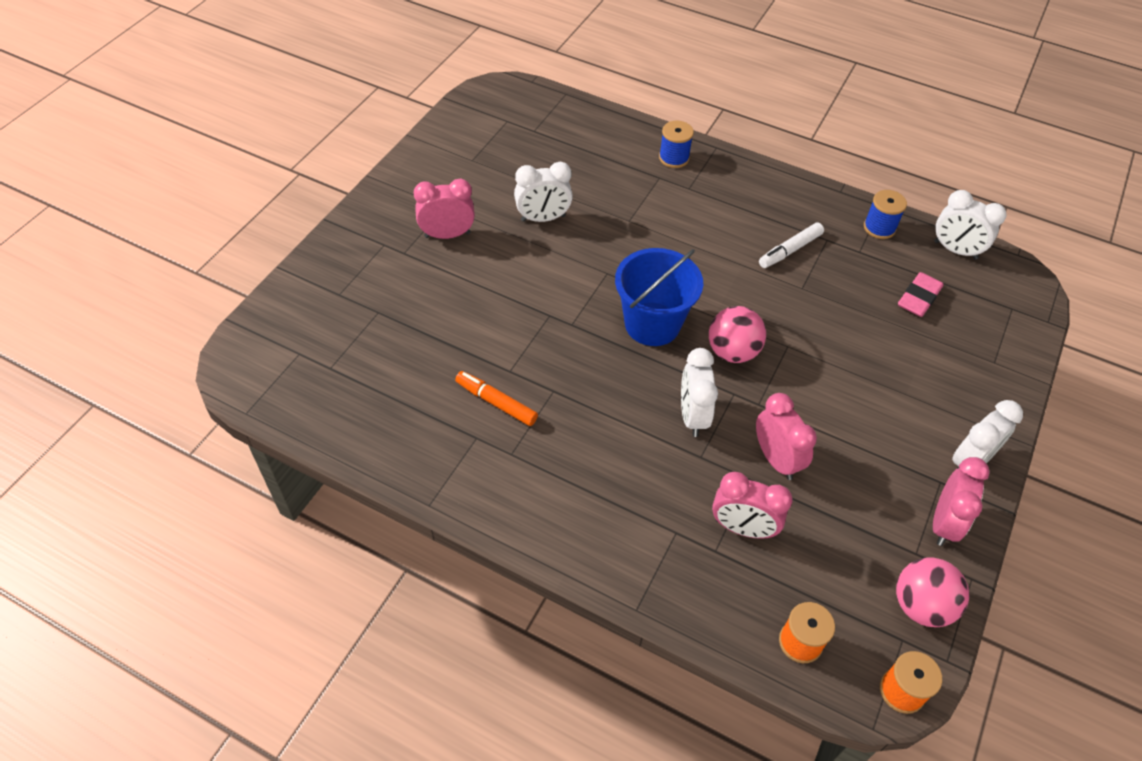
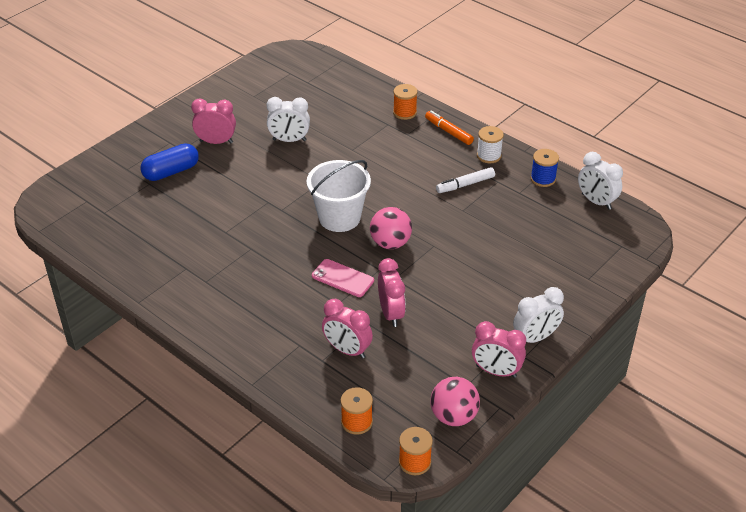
camera: 15 degrees right, 10 degrees down
(402, 289) = (171, 172): none -> blue capsule
(496, 402) = (208, 249): orange marker -> orange marker (448, 132)
(652, 324) = (339, 217): blue bucket -> white bucket
(674, 158) = (404, 112): blue spool -> orange spool
(692, 416) = (342, 278): white clock -> pink phone
(801, 204) = (489, 155): none -> white spool
(919, 298) = (550, 229): pink eraser -> none
(944, 523) = (496, 371): pink clock -> pink clock turned 75 degrees clockwise

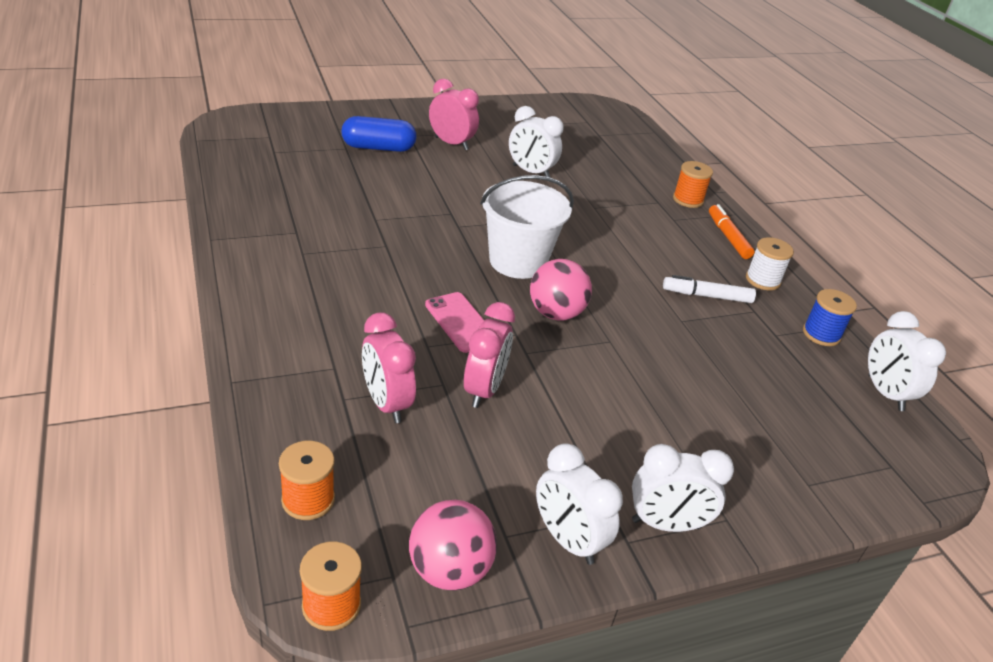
camera: 25 degrees right, 5 degrees down
(496, 371) = (567, 540): pink clock -> white clock

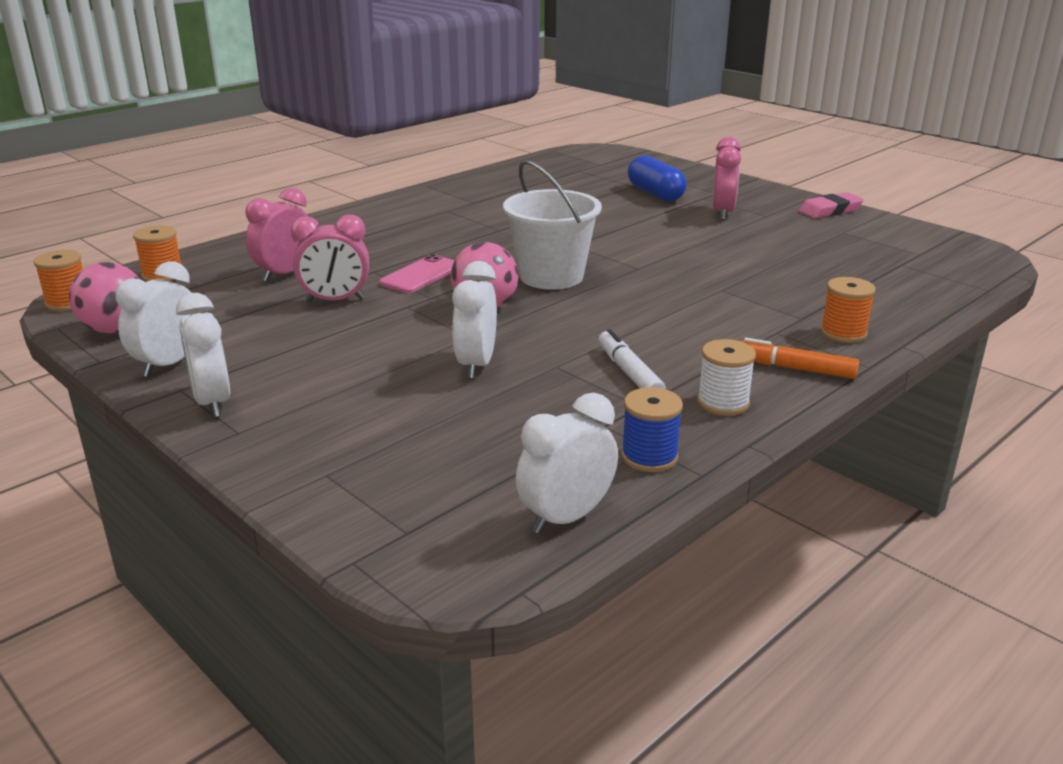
camera: 70 degrees right, 10 degrees down
(486, 109) = (830, 210): none -> pink eraser
(530, 172) = (736, 251): white clock -> white clock (476, 365)
(728, 237) = (794, 368): orange marker -> orange marker turned 120 degrees counterclockwise

